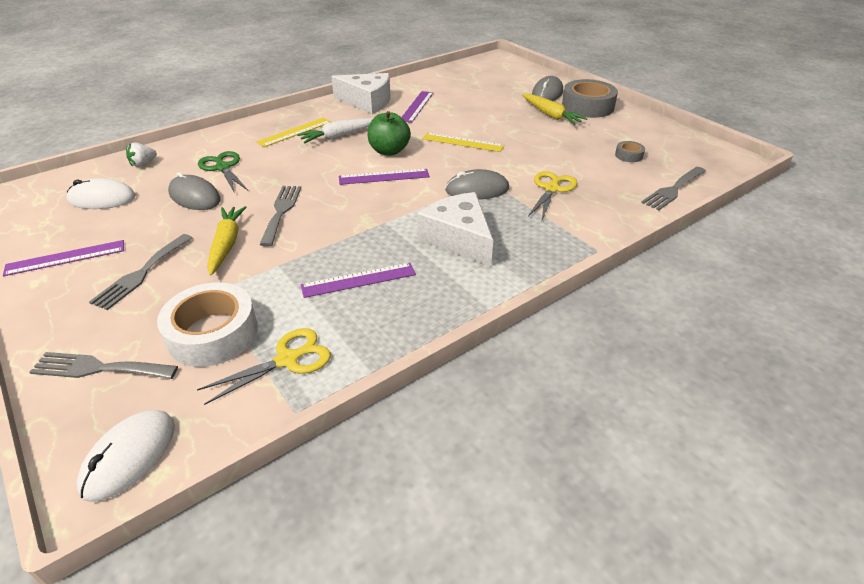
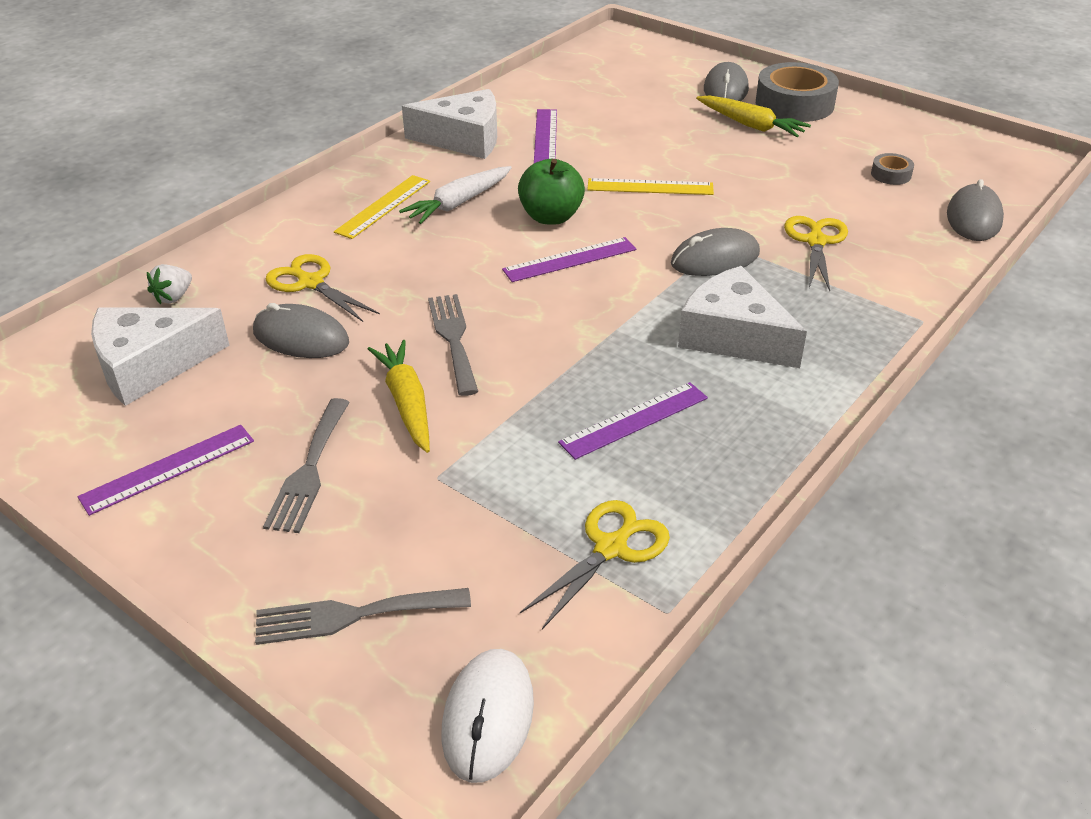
camera: 15 degrees left, 0 degrees up
(102, 199) = (150, 365): white mouse -> white cheese
(212, 333) = (481, 534): white tape -> none
(223, 167) = (311, 283): green scissors -> yellow scissors
(673, 190) = (973, 218): grey fork -> grey mouse

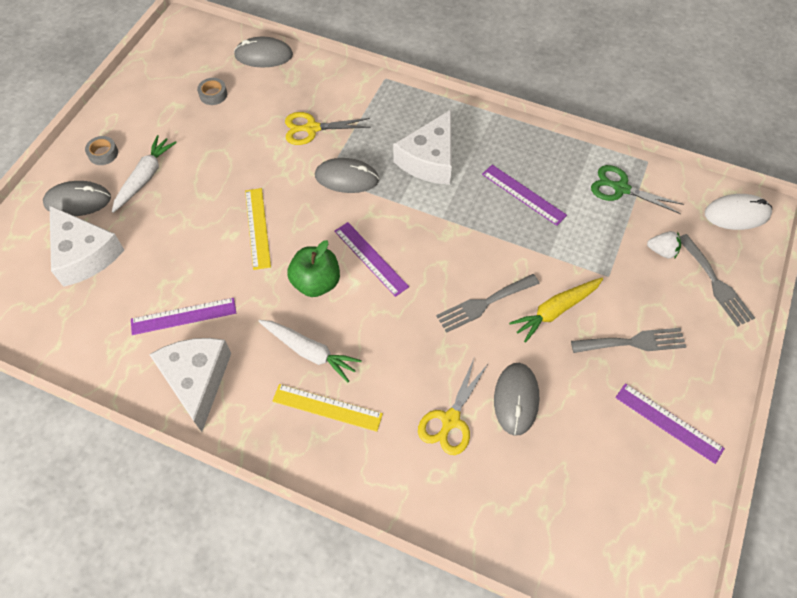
camera: 105 degrees left, 20 degrees up
(150, 365) = (584, 489): white cheese -> white cheese (84, 254)
(174, 297) = (501, 517): white strawberry -> white strawberry (662, 251)
(610, 548) = (621, 188): yellow scissors -> green scissors
(715, 258) = (347, 178): grey mouse -> grey mouse turned 45 degrees counterclockwise
(751, 125) = (145, 177): yellow carrot -> white carrot
(794, 104) = (103, 153): grey tape -> grey tape, size x0.46

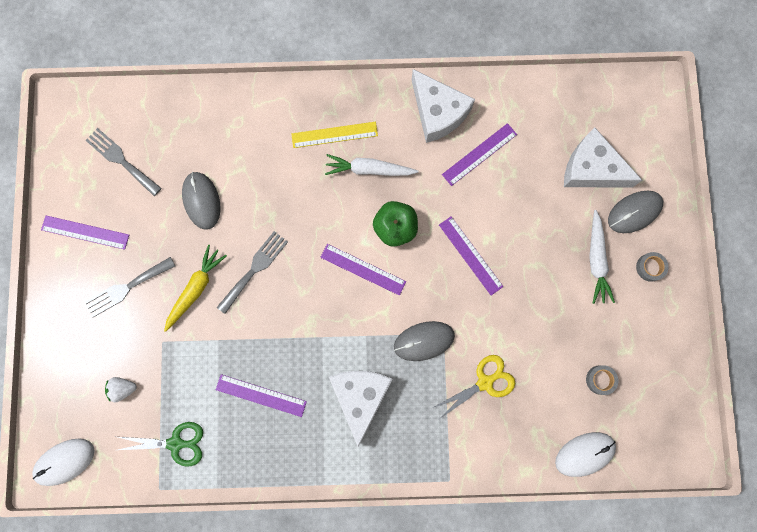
camera: 155 degrees right, 20 degrees up
(257, 228) = (470, 255): yellow ruler -> purple ruler
(263, 55) = (584, 454): grey mouse -> white mouse
(450, 420) = (243, 164): yellow scissors -> none
(716, 283) = (71, 375): grey fork -> grey fork (121, 160)

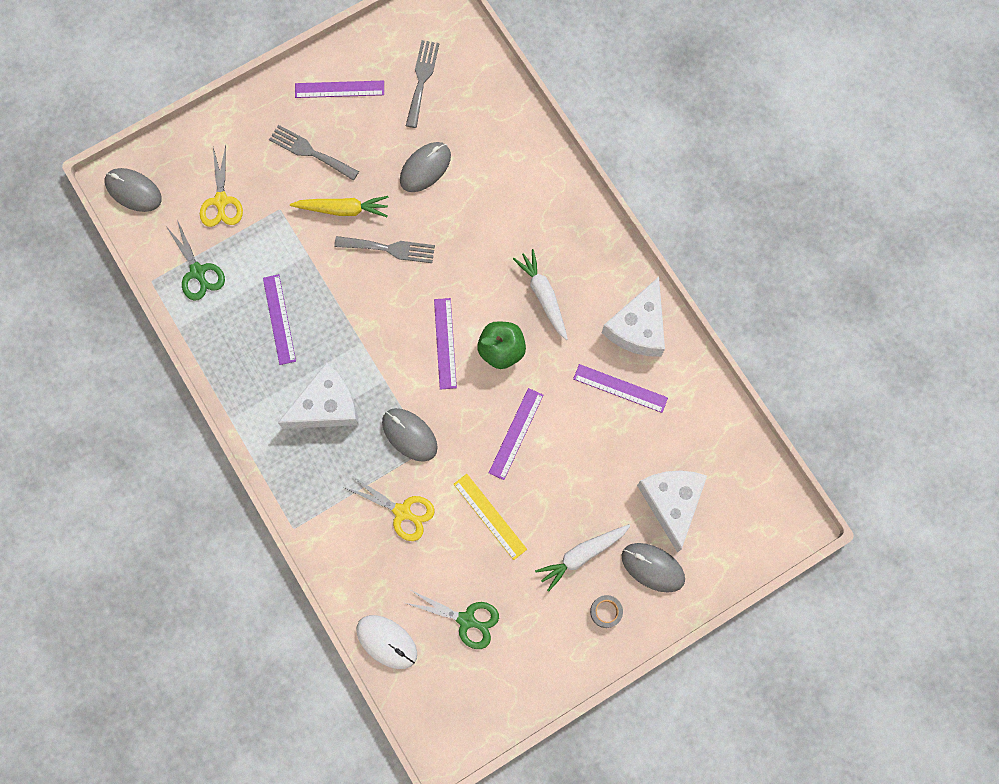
camera: 60 degrees right, 5 degrees down
(65, 461) = (133, 191): white mouse -> grey mouse
(85, 232) = (339, 89): purple ruler -> purple ruler turned 75 degrees counterclockwise
(123, 388) = (221, 201): white strawberry -> yellow scissors
(334, 135) = (558, 246): yellow ruler -> yellow ruler (490, 516)
(600, 380) = (466, 620): grey tape -> green scissors

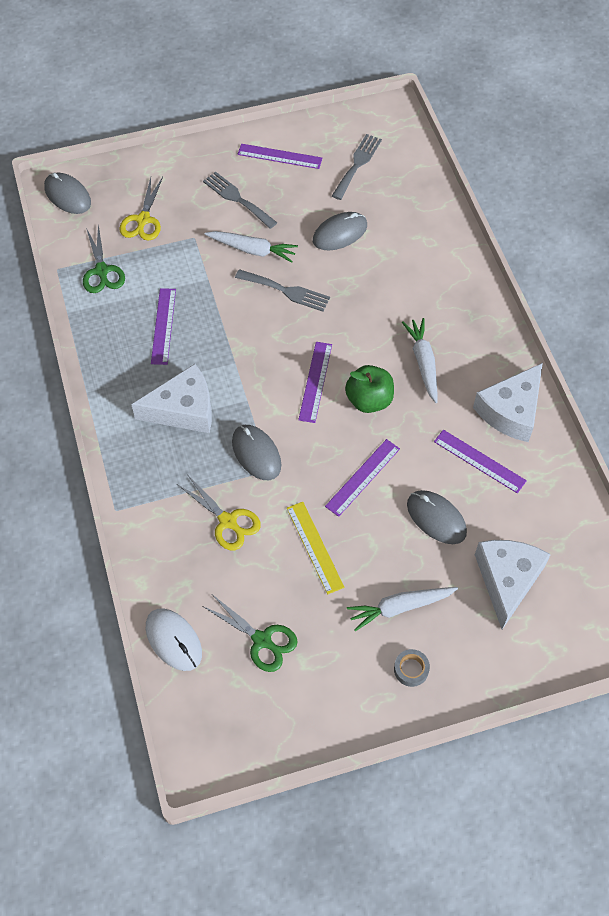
camera: 15 degrees right, 15 degrees down
(343, 209) = (252, 250): yellow carrot -> white carrot
(652, 567) = (472, 638): grey mouse -> grey mouse (436, 518)

